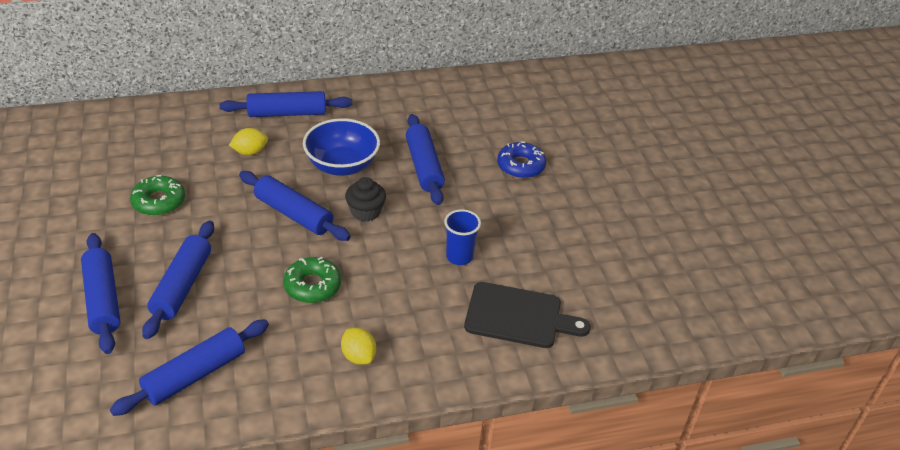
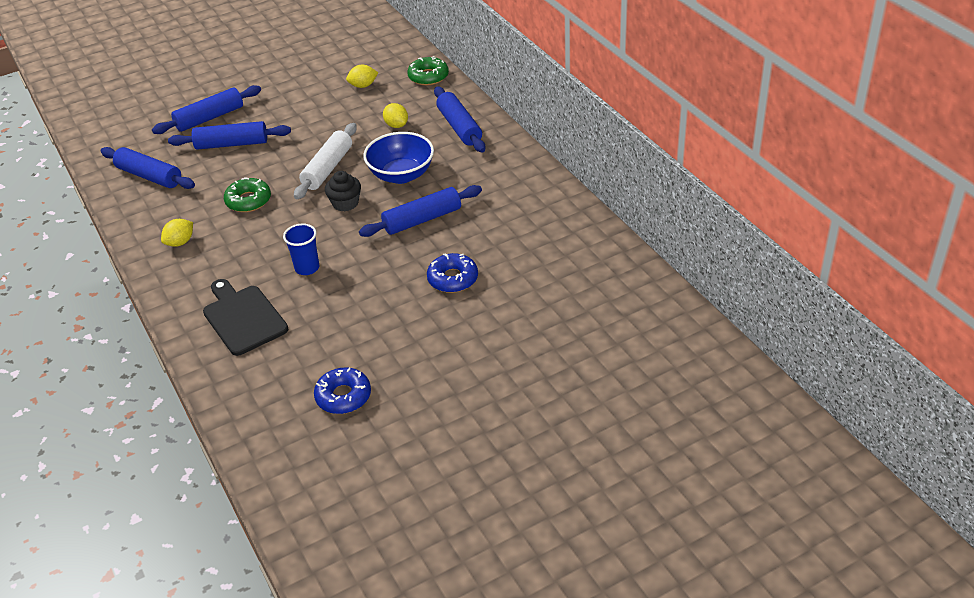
camera: 80 degrees right, 0 degrees up
(150, 160) = (363, 86): none -> yellow lemon
(159, 201) = (317, 105): green donut -> green donut (428, 76)
(293, 214) = (327, 168): blue rolling pin -> white rolling pin
(518, 316) = (243, 318): black cutting board -> black cutting board turned 150 degrees clockwise
(654, 261) = (343, 396): none -> blue donut

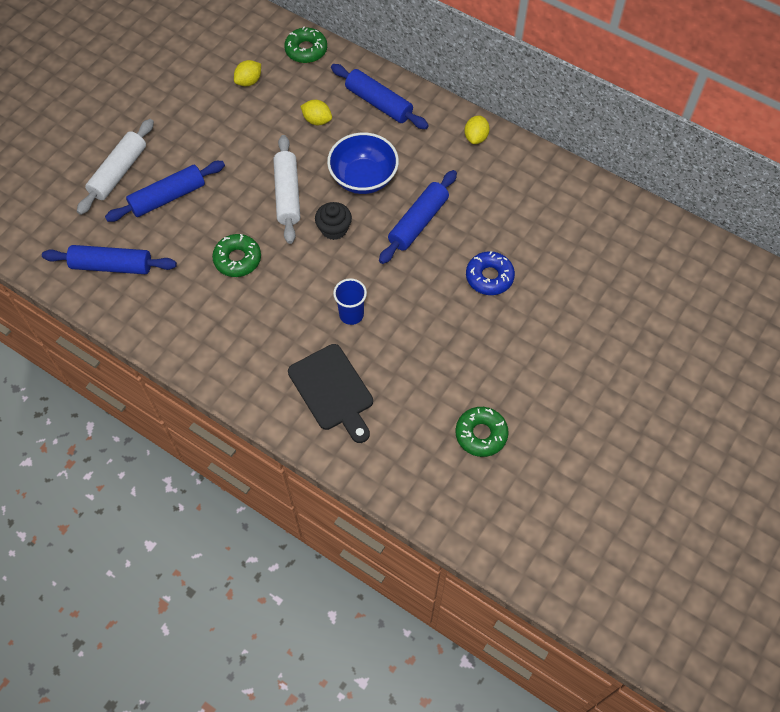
camera: 30 degrees left, 20 degrees up
(180, 242) = (207, 332): yellow lemon -> yellow lemon (476, 137)
(210, 118) = (119, 172): blue rolling pin -> white rolling pin
(243, 318) = (332, 391): black cutting board -> black cutting board turned 150 degrees counterclockwise
(343, 396) = (481, 434): blue donut -> green donut

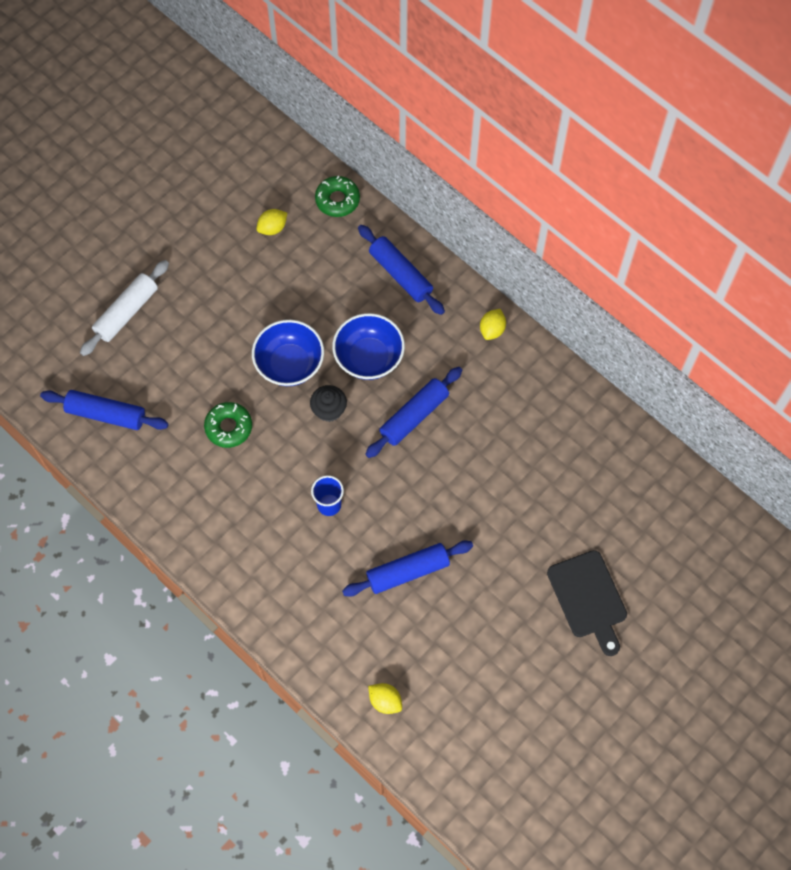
camera: 10 degrees right, 5 degrees up
(168, 197) = (171, 348): blue rolling pin -> blue rolling pin (407, 571)
(287, 194) = (289, 364): white rolling pin -> blue bowl
(317, 120) = (334, 284): yellow lemon -> yellow lemon (385, 701)
(332, 391) = (296, 581): black cutting board -> black cutting board (588, 598)
(481, 434) = (429, 649): green donut -> none
(489, 277) = (472, 487): blue donut -> none

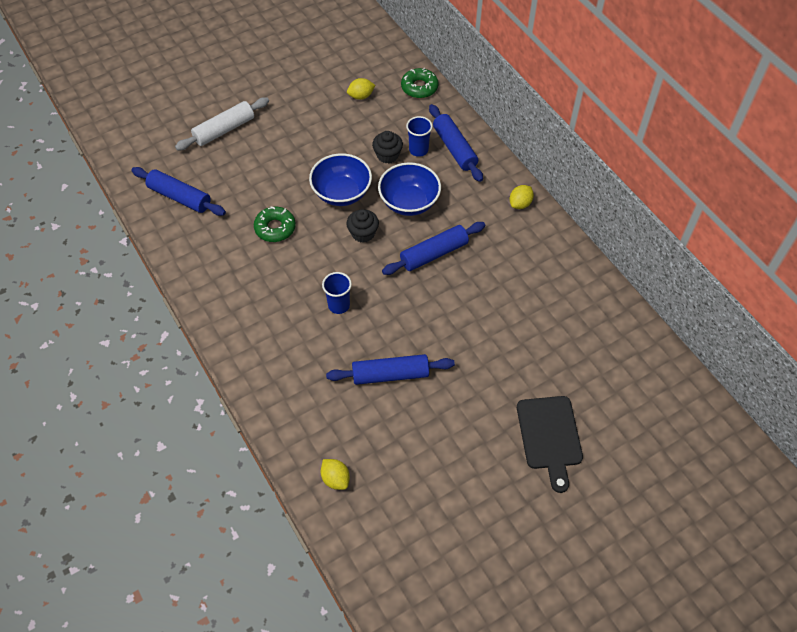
camera: 15 degrees right, 10 degrees down
(327, 301) = (387, 155): none -> black cupcake
(360, 286) = (418, 150): none -> blue cup

